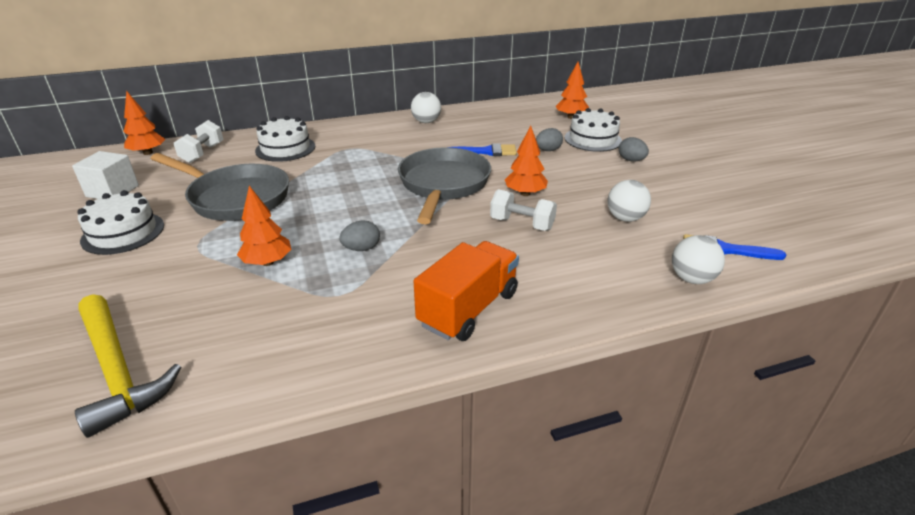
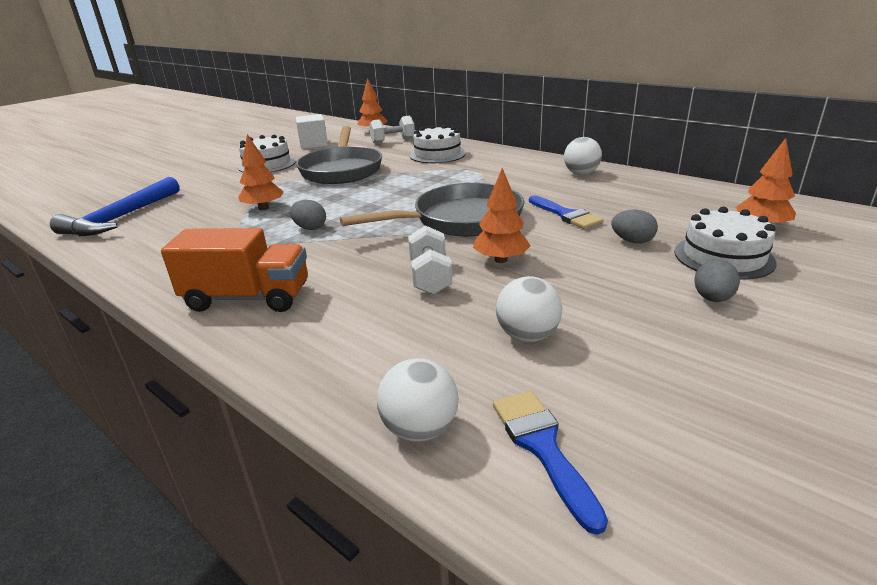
camera: 60 degrees right, 5 degrees down
(118, 370) = (121, 217): yellow hammer -> blue hammer

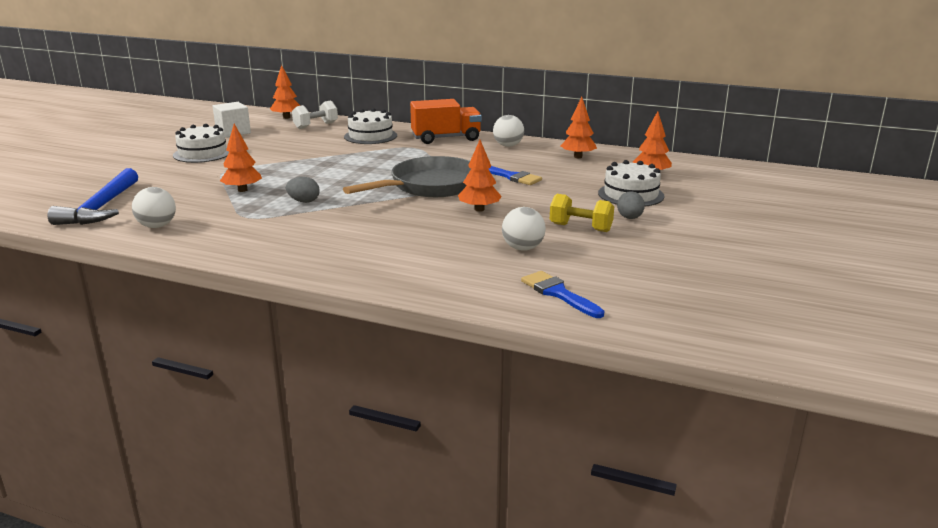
camera: 20 degrees left, 5 degrees down
(248, 298) = (300, 250): orange truck -> orange truck (446, 138)
(342, 170) = (287, 154): grey pan -> none
(420, 429) = (484, 296): white ball -> white ball (157, 226)
(430, 277) = (433, 224): white dumbbell -> none
(629, 308) = (580, 228): none -> yellow dumbbell
(632, 241) = (567, 190): grey egg -> none
(663, 193) = (578, 157): none -> orange tree

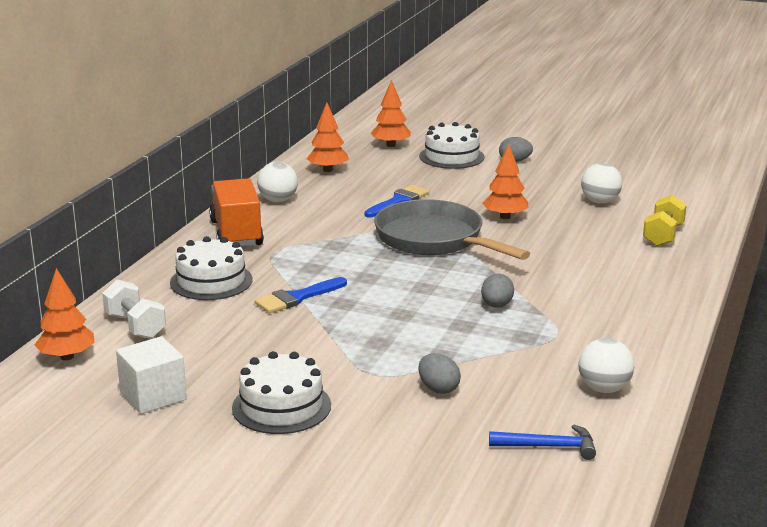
camera: 90 degrees left, 0 degrees up
(101, 208) = (548, 446): blue hammer -> blue hammer, size x0.55
(194, 184) = (438, 389): none -> grey egg
(242, 190) = (459, 349): orange tree -> none
(558, 293) = (685, 193): blue brush -> blue brush (297, 298)
(580, 228) = (543, 179): yellow dumbbell -> yellow dumbbell (663, 235)

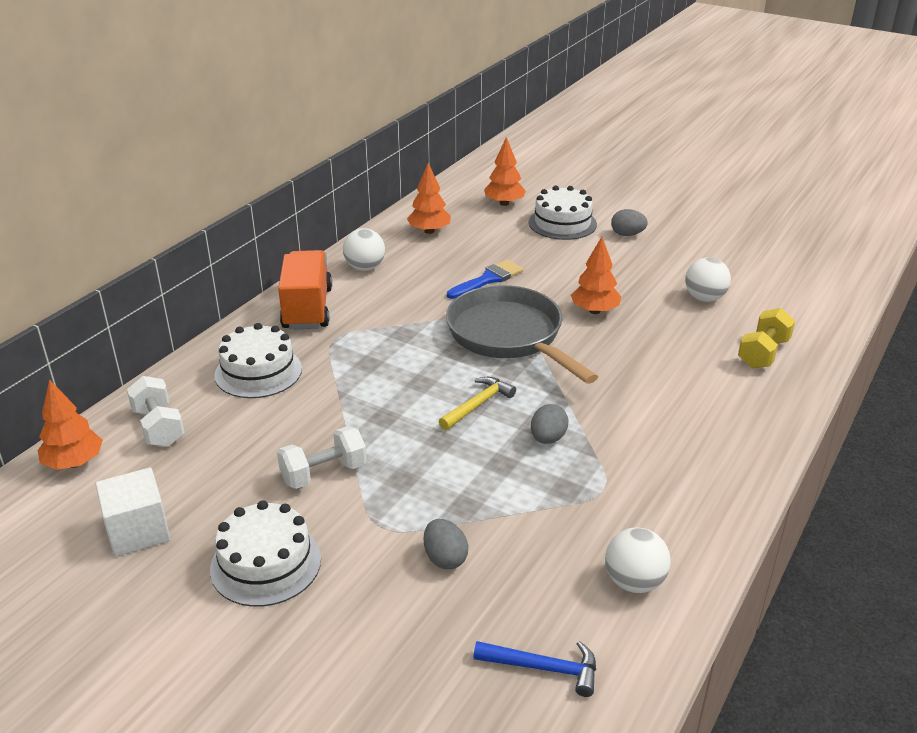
camera: 10 degrees right, 10 degrees up
(297, 298) = (337, 404): blue brush -> none
(306, 344) = (324, 473): none -> white dumbbell
(425, 288) = (478, 404): none -> yellow hammer

